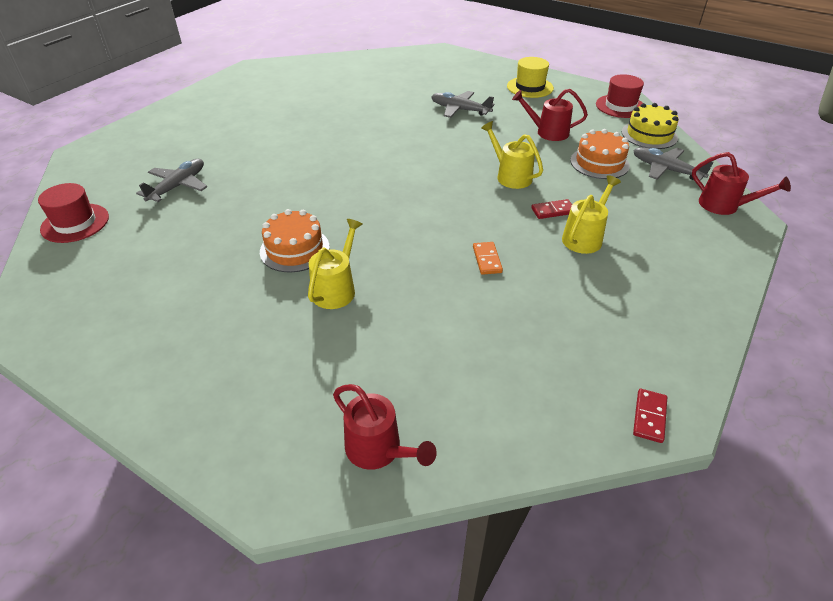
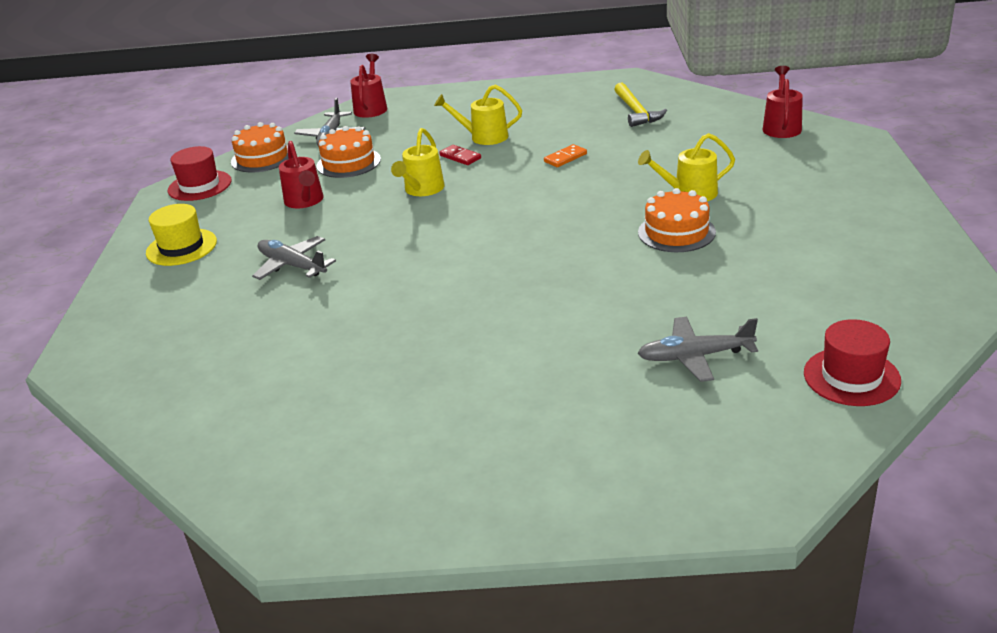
camera: 120 degrees left, 10 degrees down
(460, 110) = (293, 266): grey plane -> grey plane turned 135 degrees clockwise
(548, 360) = (636, 112): none -> yellow hammer
(649, 135) = (262, 158): yellow cake -> orange cake
(649, 417) = (636, 81): red domino -> none

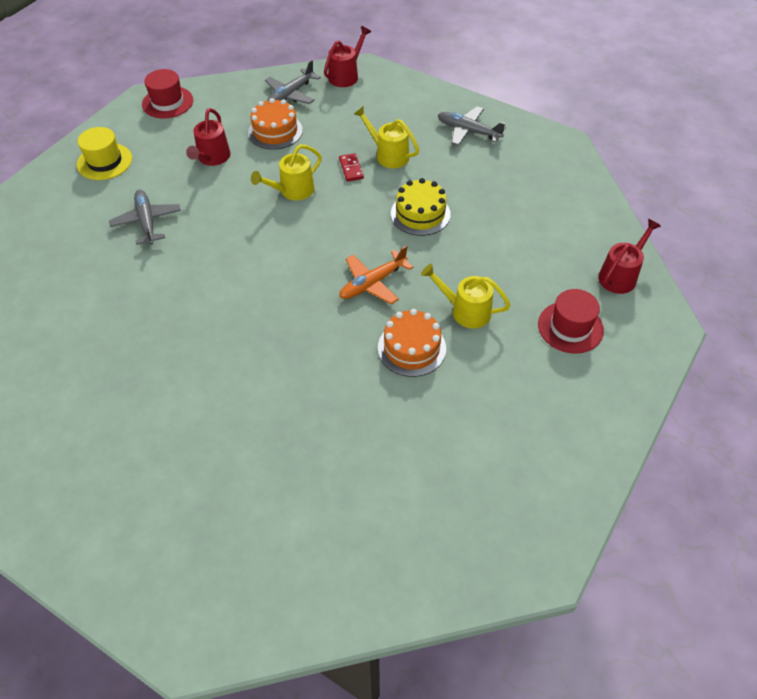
camera: 30 degrees right, 20 degrees up
(262, 158) = (229, 94): orange cake -> none
(565, 158) = (420, 214): orange domino -> yellow cake
(583, 211) = (373, 283): none -> orange plane
(636, 112) = (526, 189): yellow hammer -> none
(695, 356) = (291, 484): grey plane -> grey plane (468, 131)
(851, 377) = (368, 581): red hat -> red hat (570, 327)

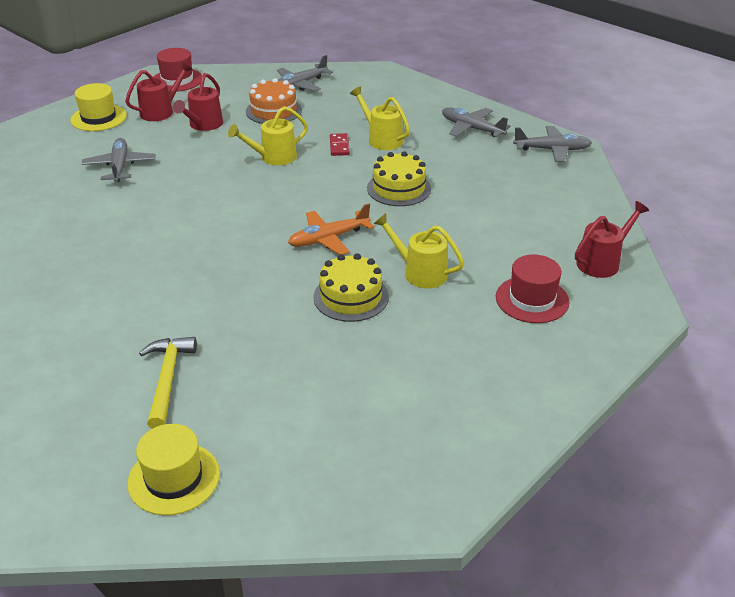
camera: 10 degrees right, 15 degrees down
(275, 467) = (168, 379): none -> yellow hammer
(314, 573) = (174, 478): none -> yellow hat
(346, 75) = (361, 75): red watering can -> red watering can (161, 111)
(411, 348) = (351, 297): orange cake -> yellow cake
(547, 148) = (552, 150): none -> grey plane

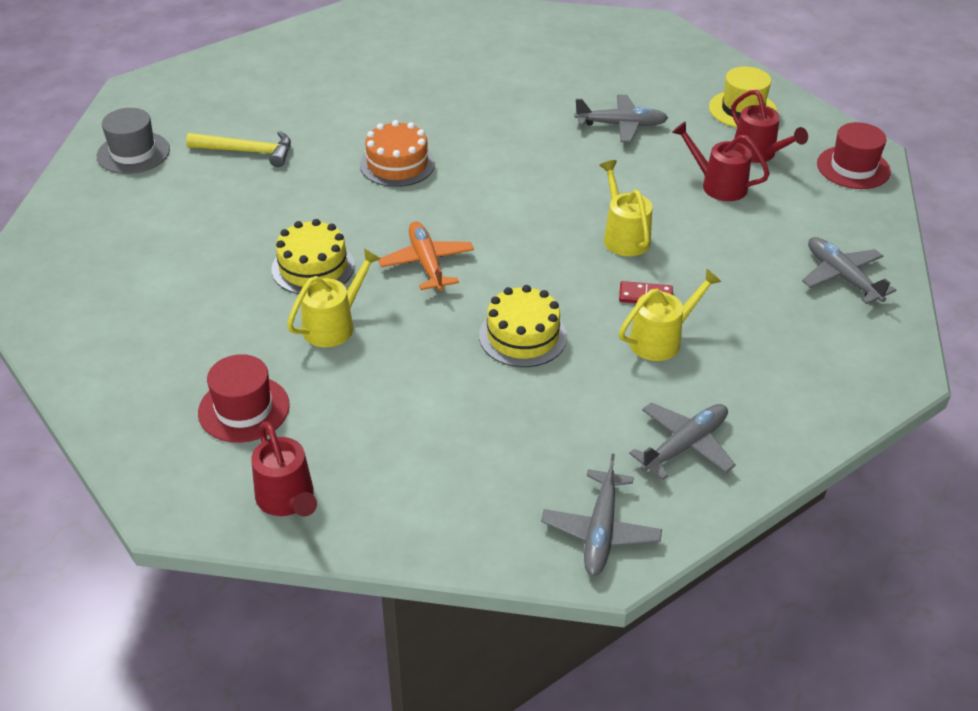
camera: 100 degrees right, 5 degrees up
(174, 478) = (133, 153): yellow hat -> grey hat
(273, 111) = (756, 246): orange cake -> orange cake (397, 164)

